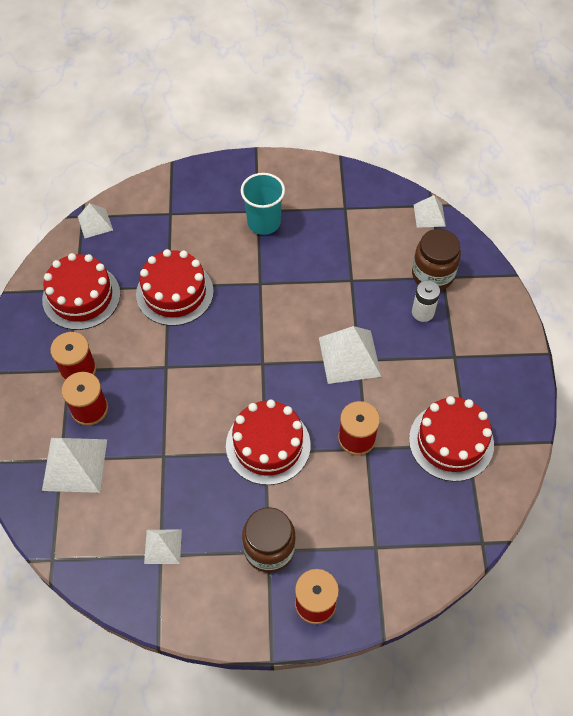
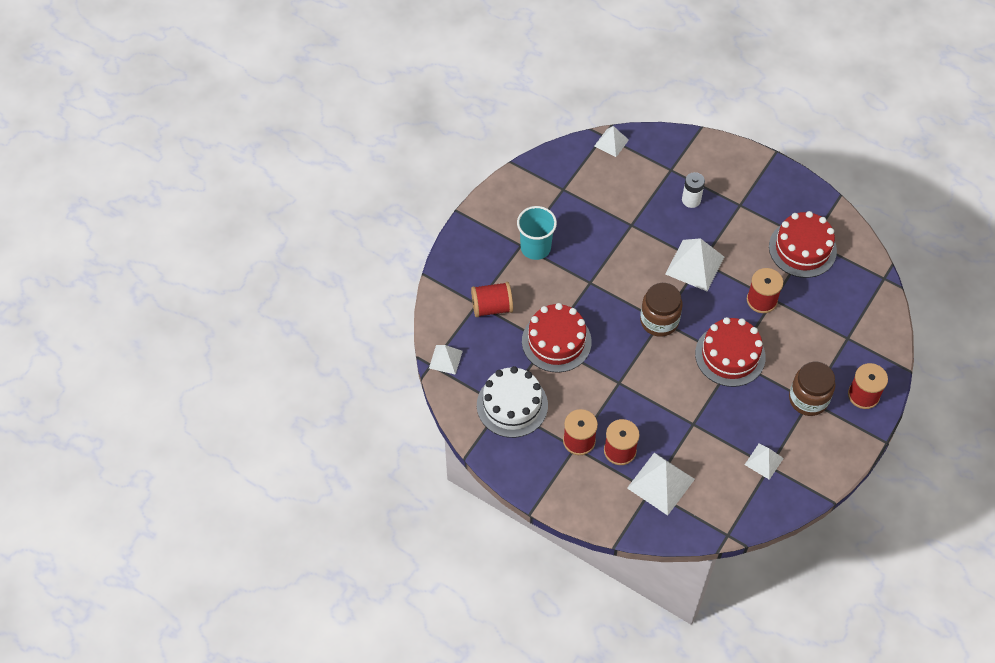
camera: 55 degrees left, 0 degrees up
(81, 296) = (512, 405): red cake -> white cake
(174, 226) = (492, 307): none -> red spool
(432, 275) = (664, 174): brown jar -> brown jar (659, 321)

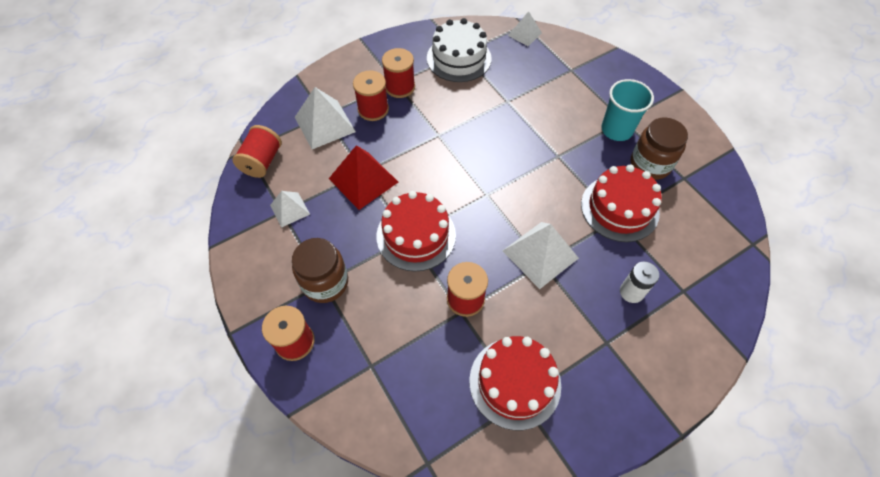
camera: 115 degrees right, 0 degrees up
(492, 307) = (562, 78): red spool -> red spool (262, 161)
(556, 341) = (505, 107): red cake -> red cake (619, 208)
(611, 143) = (740, 247): white pyramid -> none
(659, 321) = (487, 193): brown jar -> brown jar (650, 164)
(701, 419) = (363, 180): none -> red pyramid

